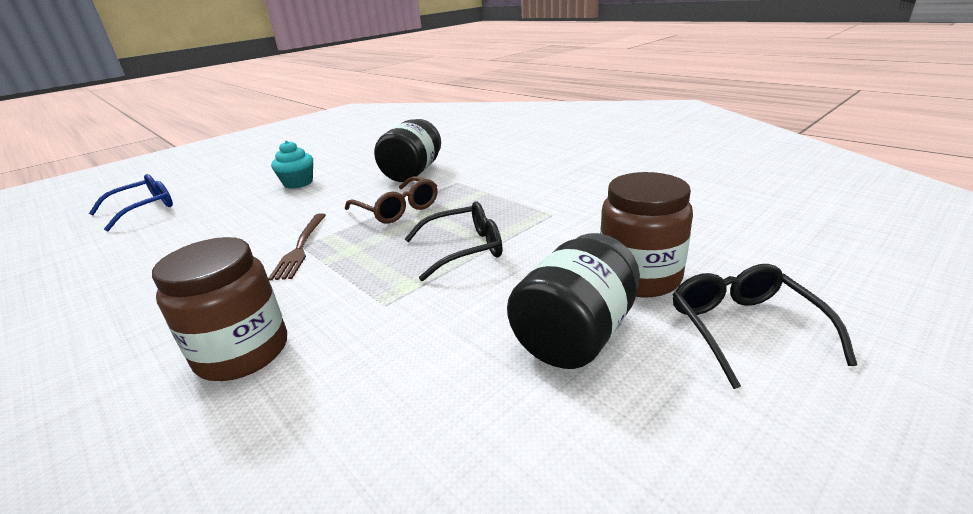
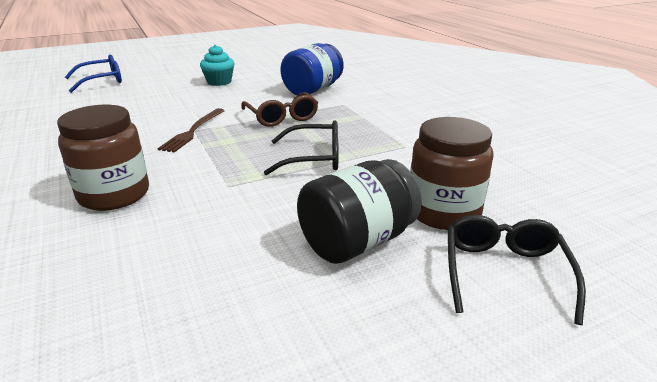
camera: 15 degrees right, 0 degrees up
(413, 172) = (313, 90): black jar -> blue jar

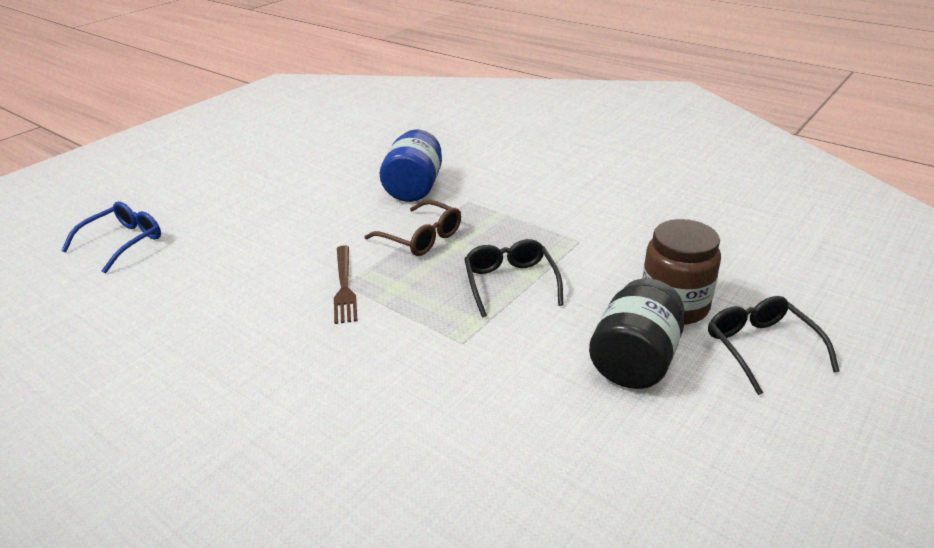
camera: 25 degrees left, 5 degrees up
(114, 194) = (358, 394): brown jar -> none
(219, 82) = (288, 203): turquoise cupcake -> none
(314, 158) = (510, 283): black glasses -> black glasses turned 75 degrees counterclockwise

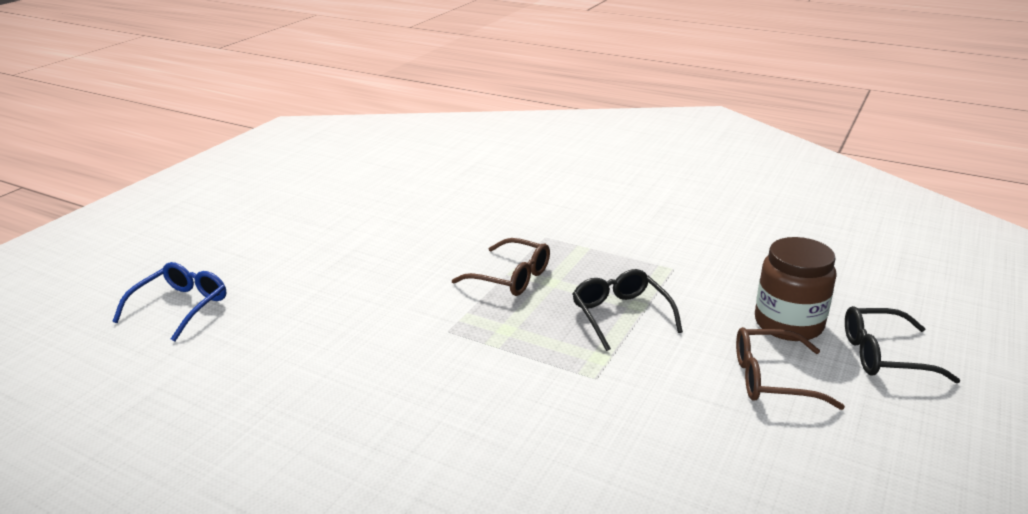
camera: 10 degrees left, 5 degrees down
(344, 286) = (450, 333): brown fork -> none
(414, 188) = (483, 227): blue jar -> none
(634, 360) = (771, 379): black jar -> brown glasses
(760, 347) = (883, 355): black glasses -> black glasses turned 60 degrees counterclockwise

